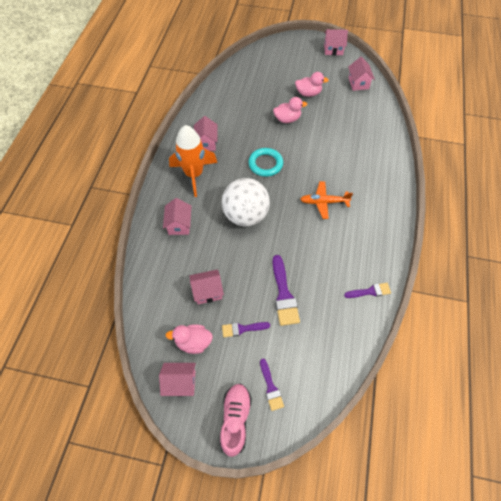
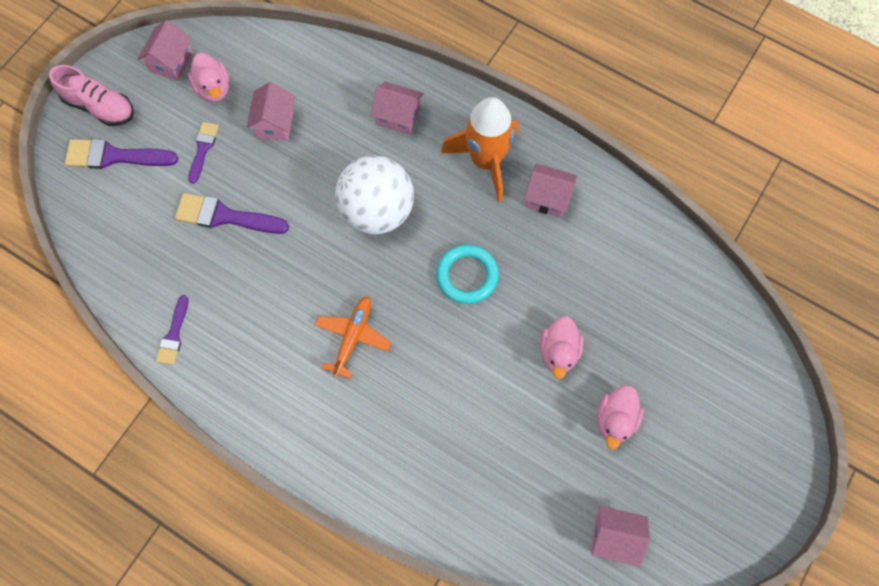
camera: 110 degrees right, 10 degrees up
(193, 342) = (213, 88): pink duck -> pink duck turned 135 degrees clockwise
(271, 387) = (114, 156): purple brush -> purple brush, size x1.64
(333, 50) = (736, 533): pink house -> none

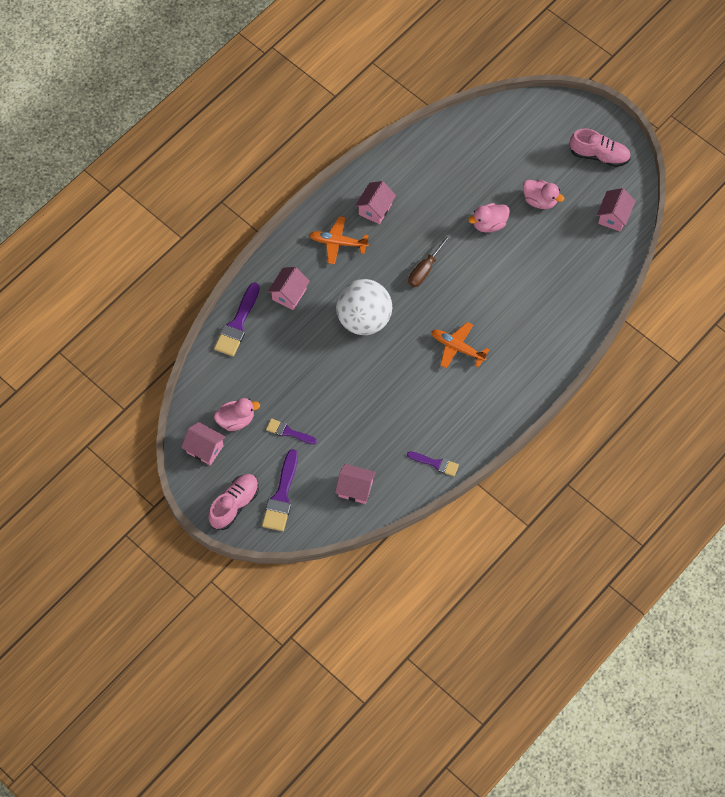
camera: 80 degrees left, 5 degrees down
(225, 216) = (348, 421): purple brush -> purple brush (237, 324)
(275, 123) = (277, 379): pink house -> pink house (355, 489)
(467, 276) = (424, 270): turquoise ring -> brown screwdriver
(485, 161) = (338, 243): orange rocket -> orange plane
(558, 352) = (489, 224): pink duck -> pink duck turned 135 degrees clockwise
(718, 500) = (599, 155): none -> pink shoe

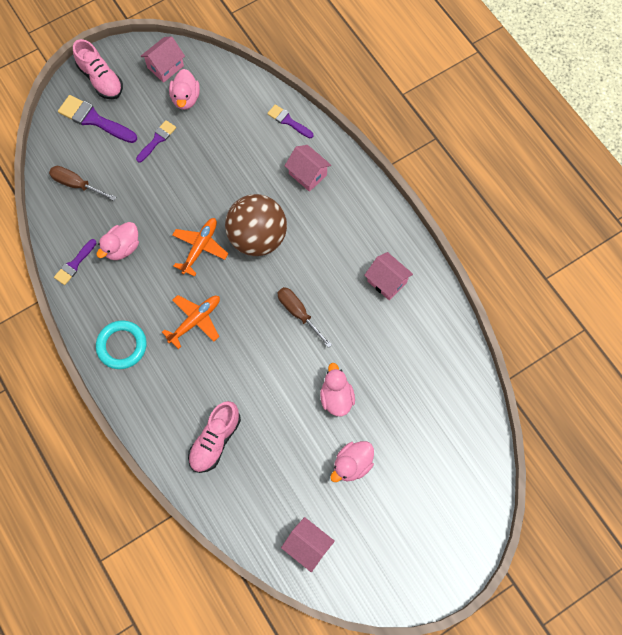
camera: 105 degrees right, 5 degrees up
(237, 324) = (288, 121): purple brush -> purple brush, size x0.61
(338, 243) = (355, 234): orange plane -> orange plane (200, 248)
(355, 489) = (76, 184): pink house -> brown screwdriver
(364, 319) = (257, 237): white ball -> brown ball
(407, 428) = (122, 248): none -> pink duck
(499, 399) = (122, 346): none -> turquoise ring
(599, 155) = (397, 556): pink shoe -> pink shoe (215, 440)

